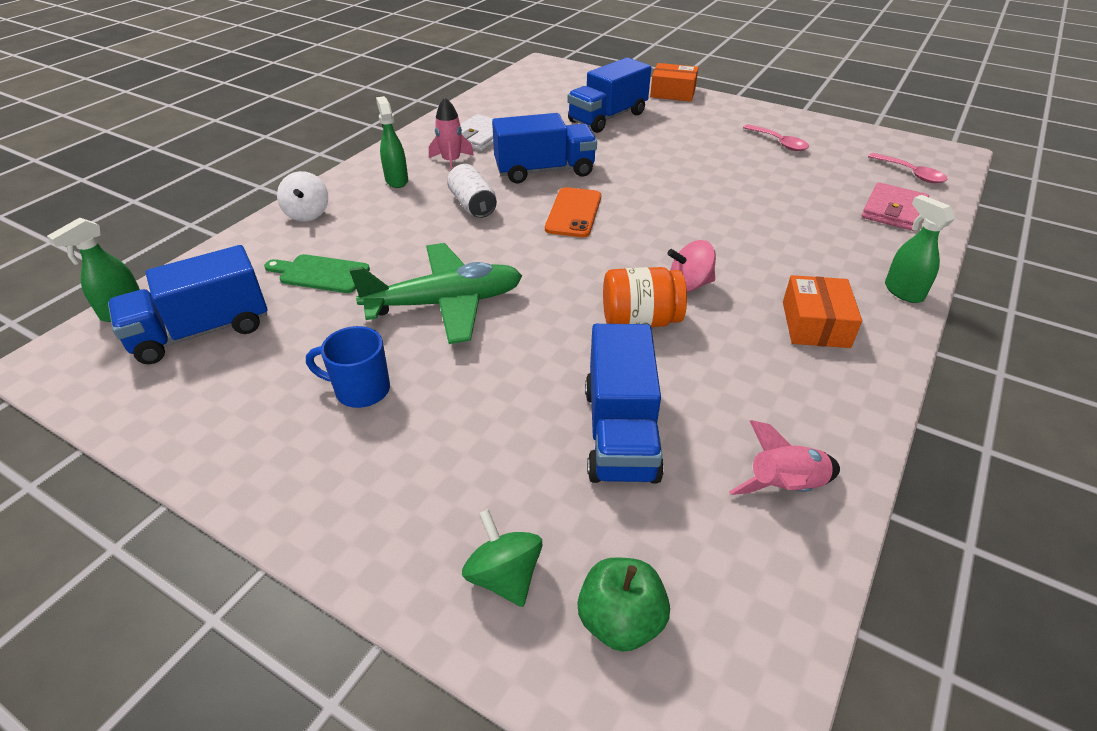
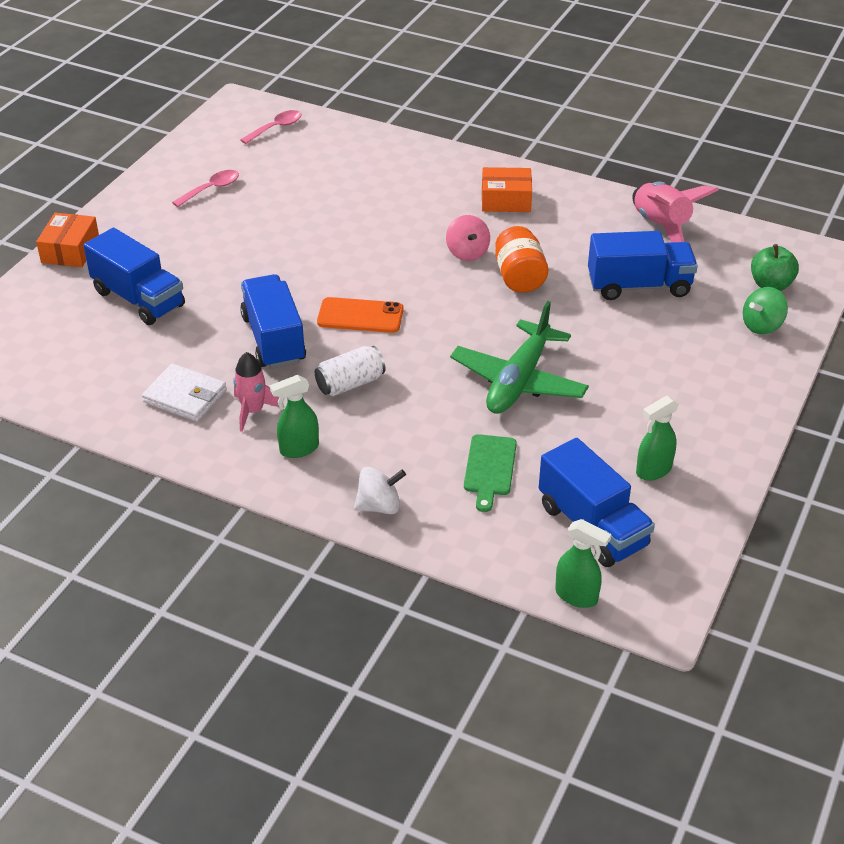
camera: 95 degrees left, 0 degrees up
(360, 390) = (635, 410): blue mug -> none
(445, 303) = (519, 381): green plane -> green plane turned 135 degrees counterclockwise
(784, 487) = (661, 226): pink rocket -> pink rocket, size x1.52
(893, 210) = (342, 146): pink wallet -> none
(903, 292) = (458, 159): green spray bottle -> green spray bottle (653, 470)

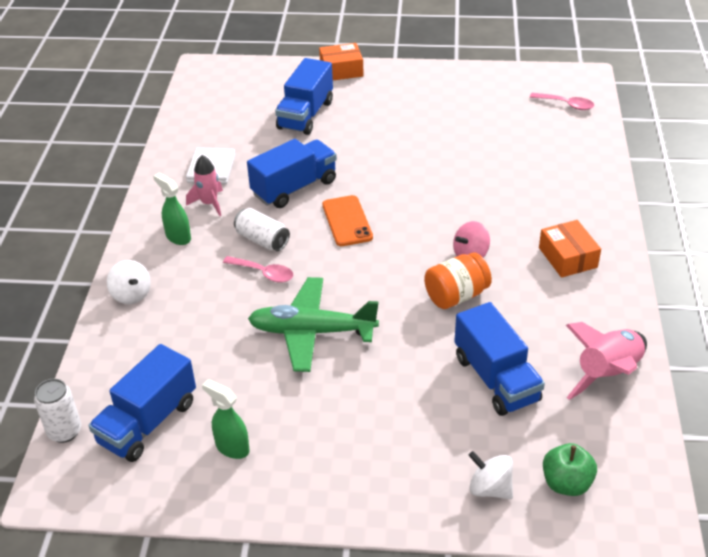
camera: 70 degrees right, 0 degrees up
(211, 189) = (457, 102): pink spoon -> pink spoon (263, 273)
(489, 468) = (195, 343): green cutting board -> none
(576, 596) = (64, 431): green spray bottle -> white can
(761, 326) = (490, 488): green spinning top -> white spinning top

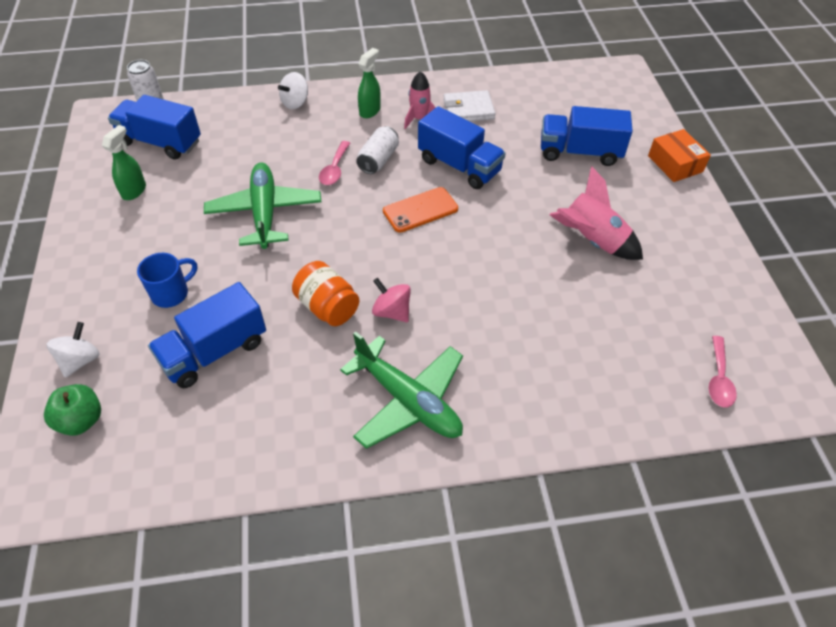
camera: 75 degrees right, 10 degrees up
(411, 412) = (171, 293): none -> blue mug
(567, 257) = (408, 400): orange box -> green plane
(607, 374) = (226, 449): pink rocket -> pink rocket (592, 240)

